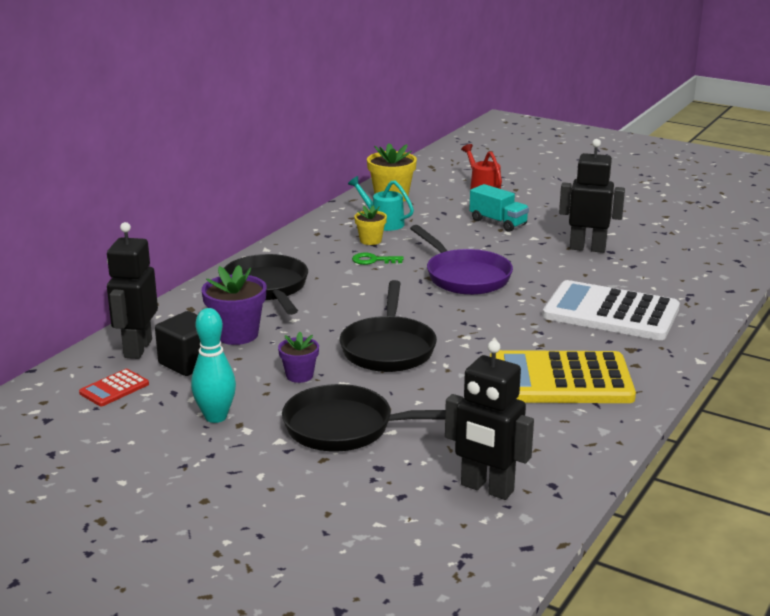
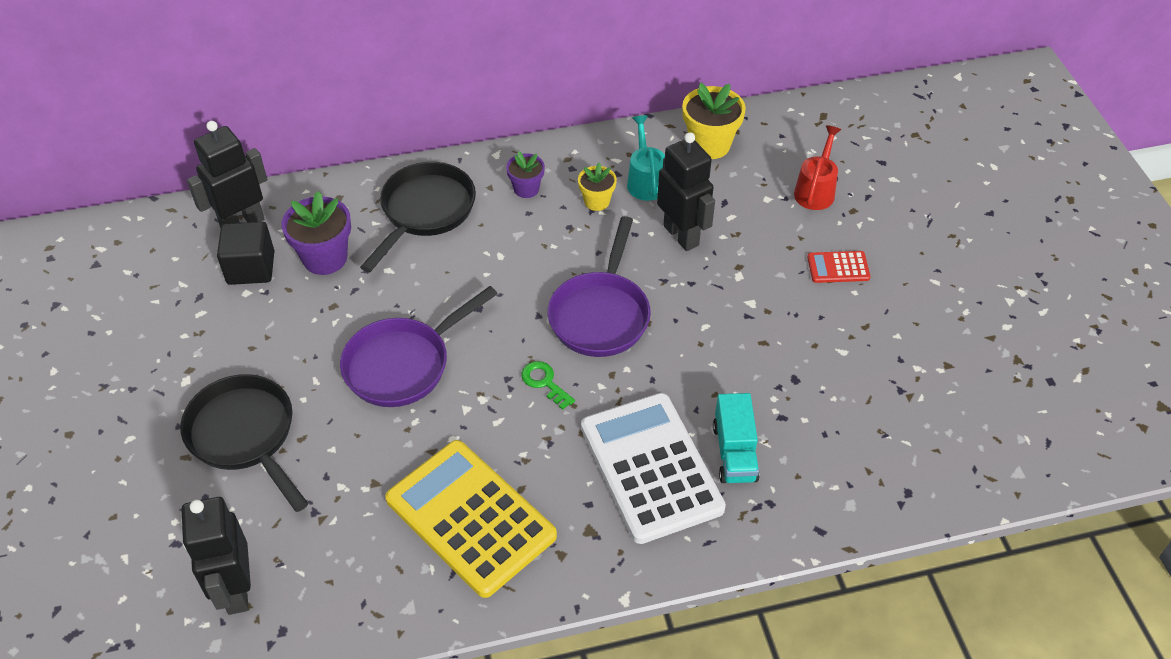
camera: 45 degrees right, 25 degrees up
(114, 388) = (171, 261): red calculator -> red calculator (838, 267)
(215, 417) = (186, 348): turquoise bowling pin -> none
(299, 375) = (298, 346): purple flower pot -> purple flower pot (526, 189)
(373, 260) = (558, 233): green key -> green key (544, 382)
(388, 348) = (403, 364): black pan -> purple pan
(498, 222) = (752, 254): turquoise truck -> turquoise truck (734, 452)
(587, 248) = (778, 357): black robot -> black robot (681, 235)

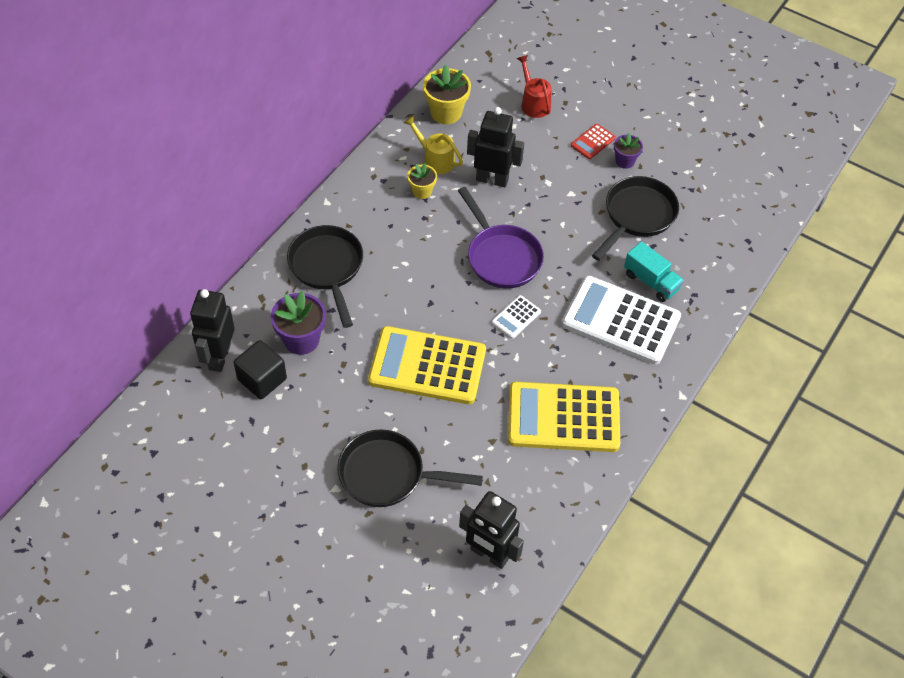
camera: 45 degrees left, 5 degrees up
(403, 364) = (427, 366): purple pan -> yellow calculator
(526, 189) = (371, 211): purple flower pot -> purple flower pot (625, 161)
(544, 382) = (516, 317): green key -> white calculator
(646, 180) = (435, 159): turquoise watering can -> yellow watering can
(800, 374) = (637, 216): none -> black pan

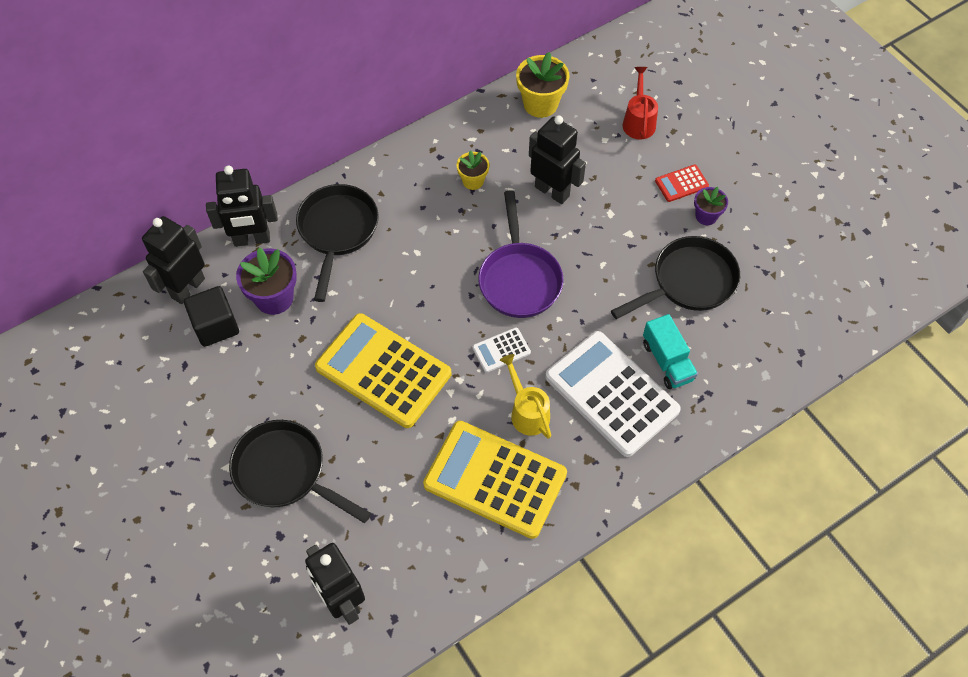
camera: 25 degrees right, 5 degrees up
(255, 298) = (252, 239): none -> black robot
(435, 159) = (503, 151): yellow watering can -> yellow watering can (527, 411)

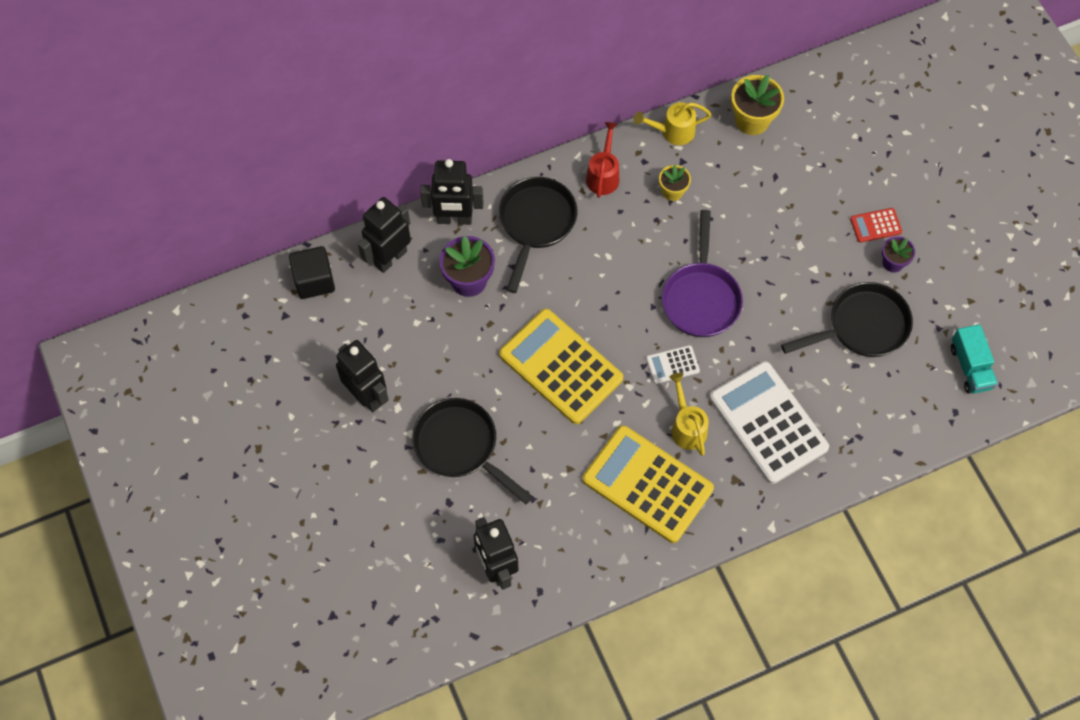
camera: 10 degrees right, 5 degrees up
(216, 326) = (412, 299): black cube -> black cube (314, 281)
(463, 125) = (672, 132): none -> yellow watering can
(552, 191) = (747, 214): black robot -> black robot (367, 396)
(638, 121) = (846, 153): red watering can -> red watering can (603, 175)
(667, 361) = (826, 400): turquoise truck -> turquoise truck (970, 367)

